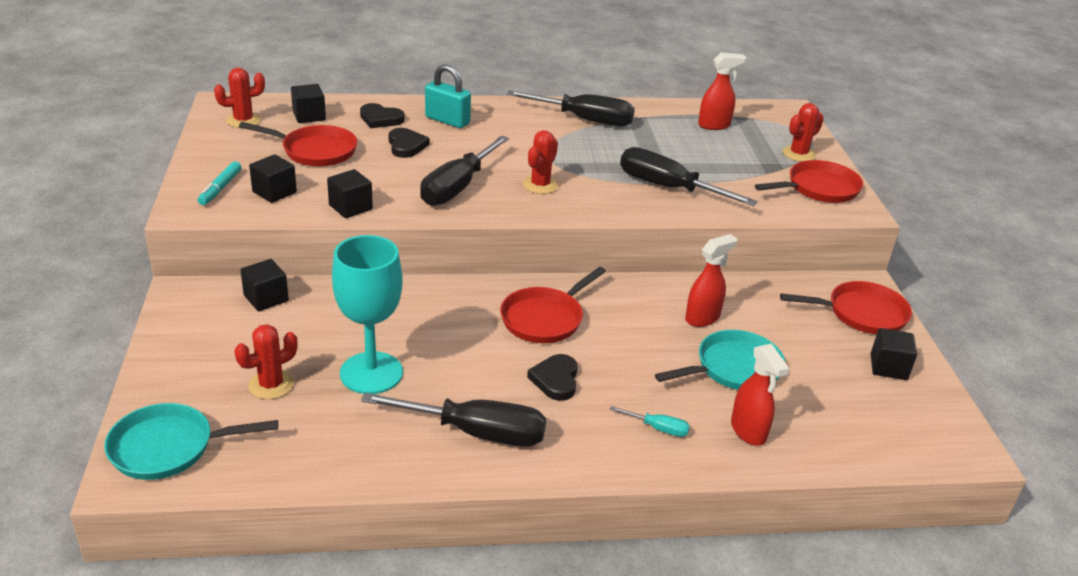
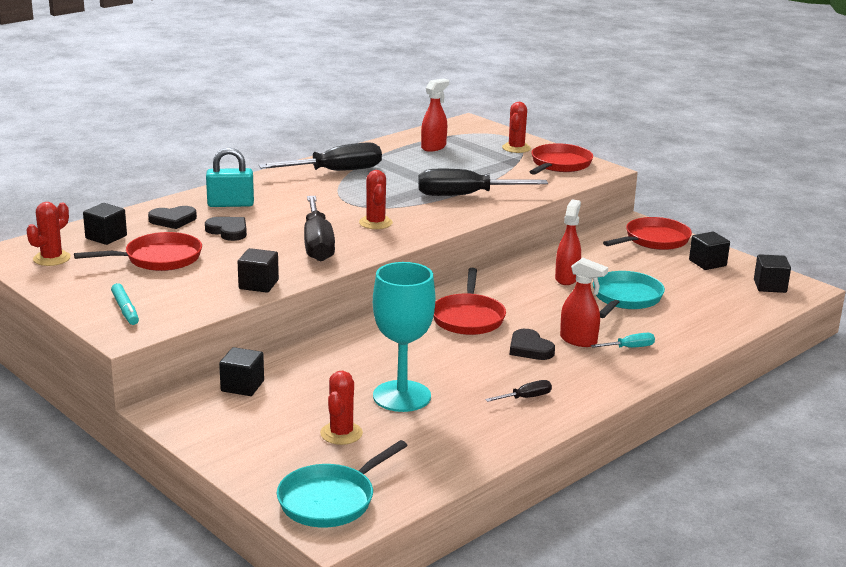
camera: 35 degrees left, 10 degrees down
(274, 192) = (177, 296): black cube -> black cube (770, 286)
(475, 432) = (526, 398): black screwdriver -> black screwdriver, size x0.45
(748, 431) = (681, 327): red spray bottle -> red spray bottle (579, 340)

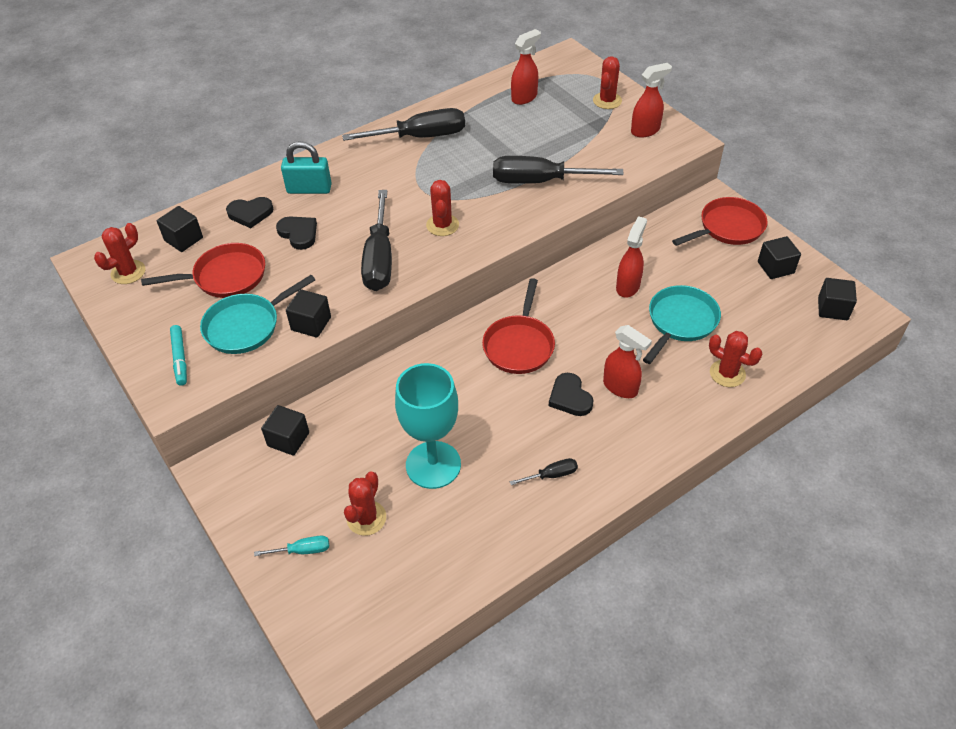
camera: 10 degrees right, 25 degrees up
(331, 500) = (339, 618): turquoise pan -> turquoise pan (247, 326)
(559, 165) = (645, 131): red pan -> red spray bottle
(630, 348) = (669, 402): turquoise screwdriver -> turquoise screwdriver (302, 550)
(681, 328) = (727, 373): none -> red cactus

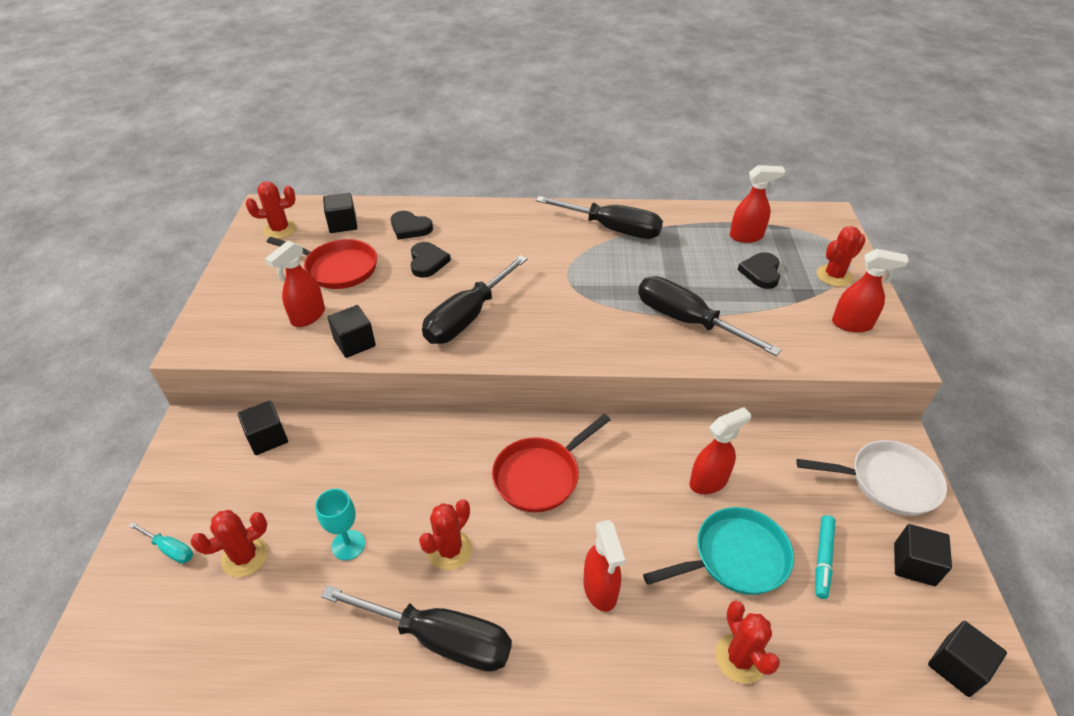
camera: 35 degrees right, 5 degrees down
(180, 358) = (235, 315): turquoise marker -> turquoise marker (823, 558)
(247, 326) = (308, 316): turquoise pan -> red spray bottle
(309, 189) = (475, 230): turquoise padlock -> none
(433, 465) = (348, 545): turquoise goblet -> turquoise goblet, size x0.51
(442, 225) = (552, 315): red cactus -> red cactus (450, 550)
(551, 475) = (439, 639): black screwdriver -> black screwdriver, size x2.24
(570, 397) = (538, 564): black heart -> black heart (761, 272)
(728, 228) = (887, 482): red pan -> white pan

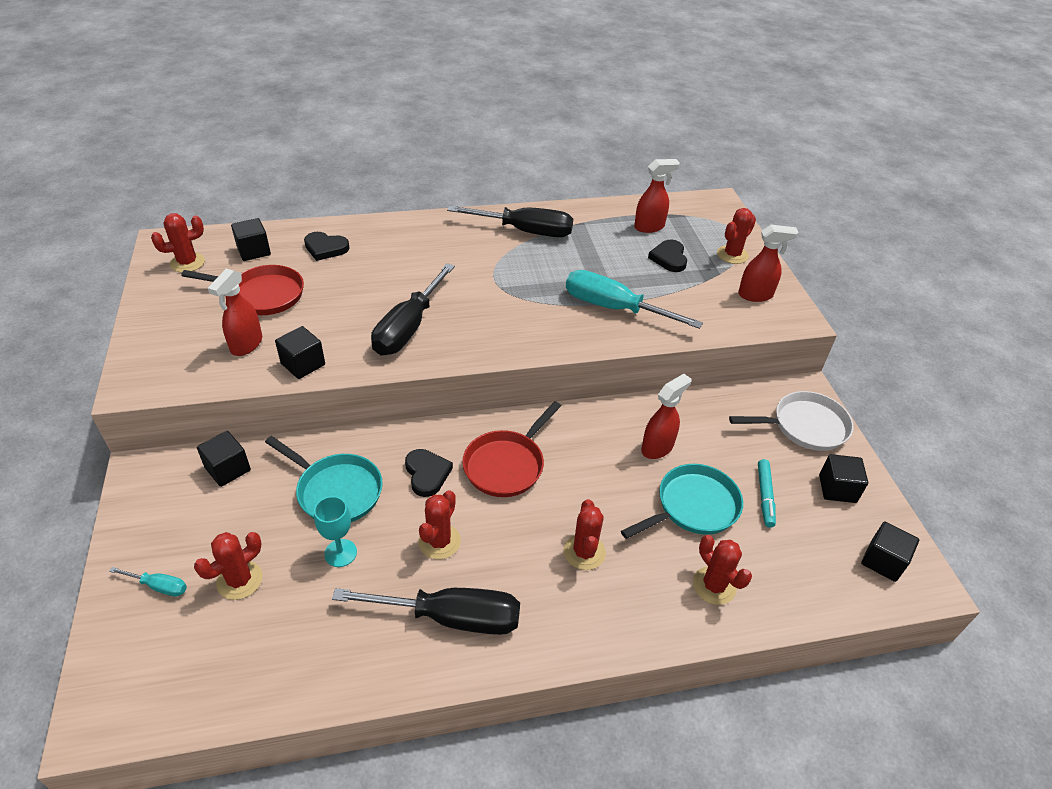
camera: 15 degrees left, 0 degrees up
(362, 477) = (335, 491): none -> turquoise pan
(427, 262) = (353, 279): black heart -> black heart (427, 474)
(600, 590) = (584, 552): red spray bottle -> red cactus
(687, 321) = (614, 308): black screwdriver -> turquoise screwdriver

